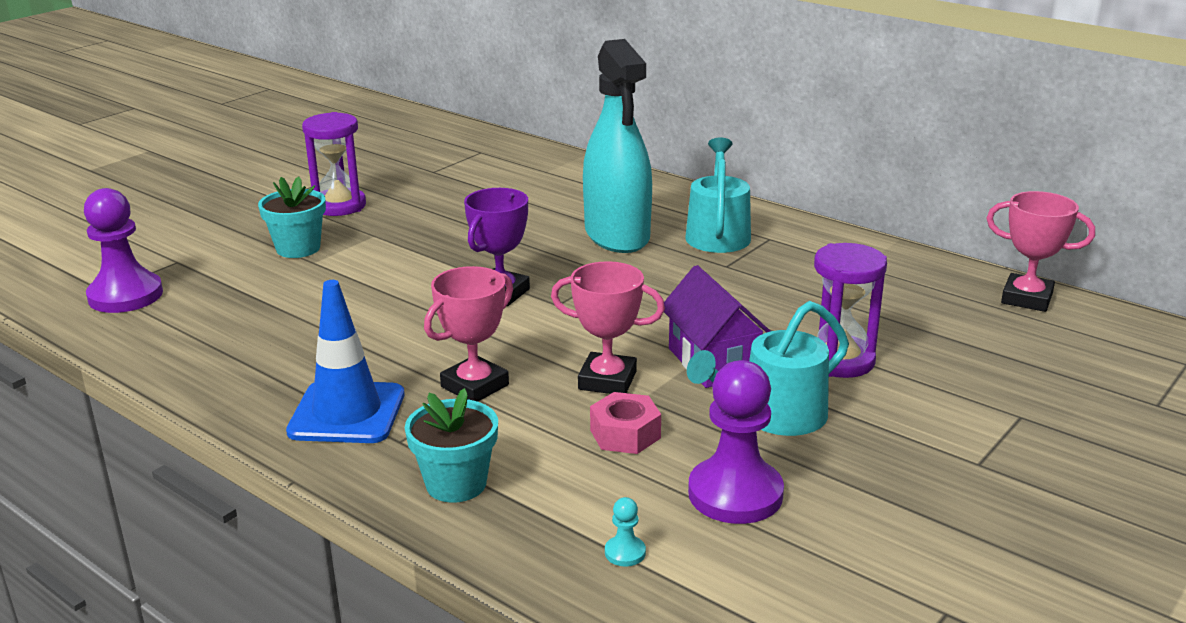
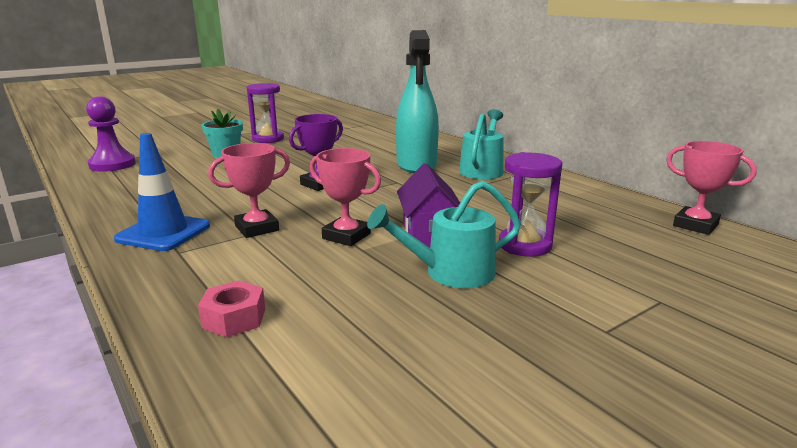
camera: 15 degrees right, 5 degrees down
(456, 484) = (187, 282): turquoise flower pot -> none
(625, 434) = (331, 269): pink nut -> pink nut (234, 318)
(625, 552) = (261, 349): turquoise pawn -> none
(735, 494) = (382, 321): purple pawn -> none

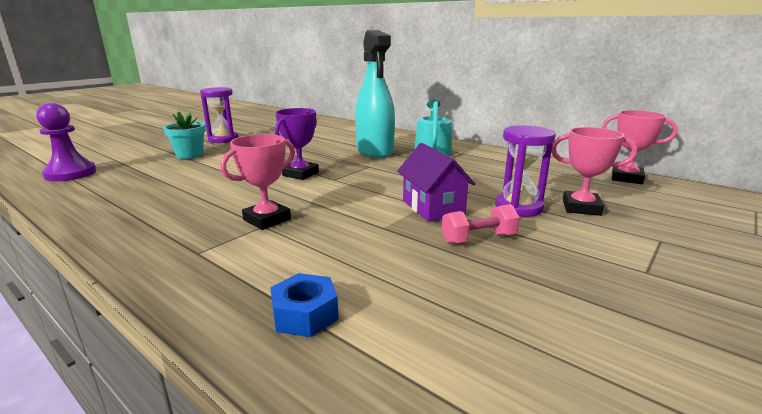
camera: 15 degrees left, 0 degrees up
(163, 233) = (168, 235): blue traffic cone -> none
(234, 318) = (305, 314): pink nut -> blue nut
(346, 236) = (360, 217): pink trophy -> pink trophy (581, 208)
(450, 273) = (478, 239): turquoise watering can -> pink dumbbell

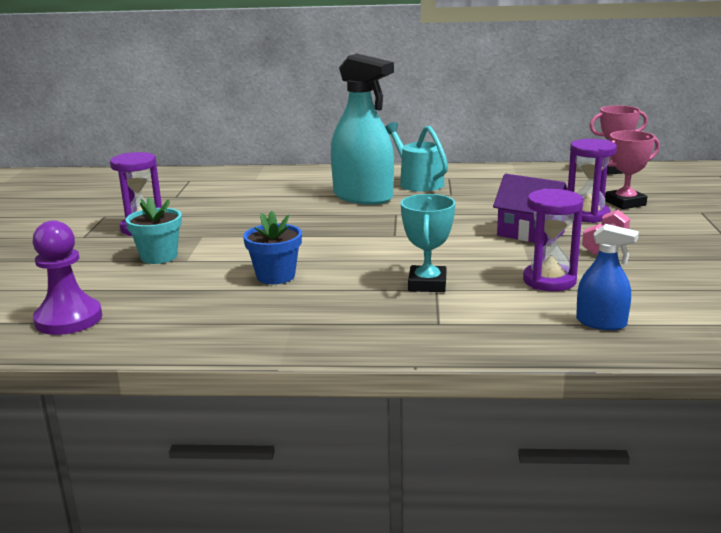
camera: 35 degrees left, 0 degrees up
(205, 183) = (275, 276): none -> blue flower pot
(267, 219) = (427, 284): pink trophy -> turquoise trophy
(300, 174) = (350, 240): purple trophy -> none
(305, 314) = (601, 323): blue nut -> blue spray bottle
(357, 252) = (549, 281): none -> purple hourglass

